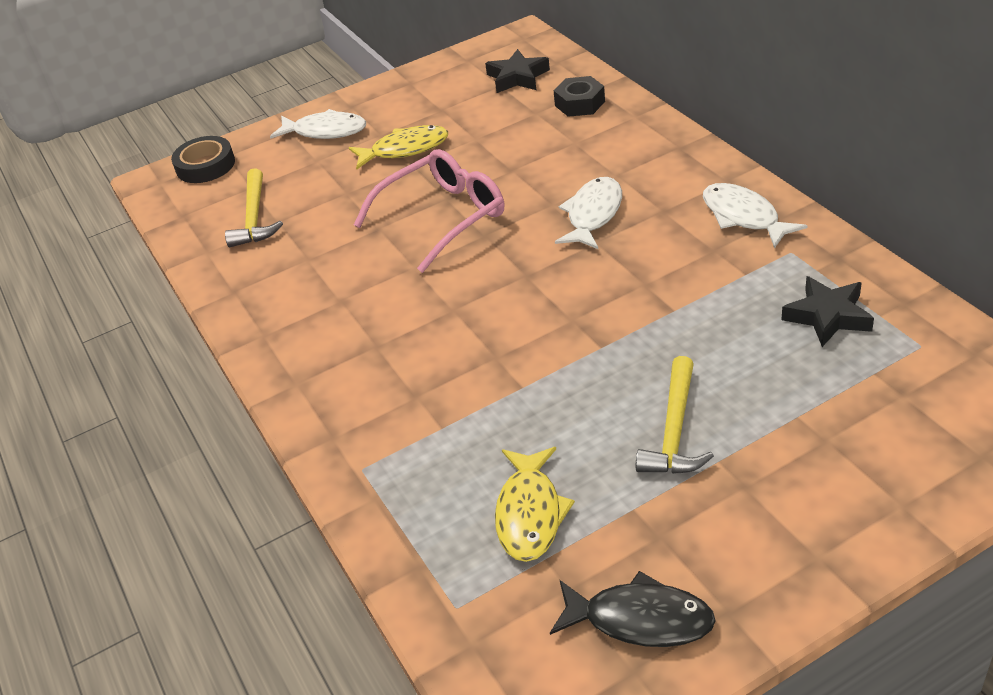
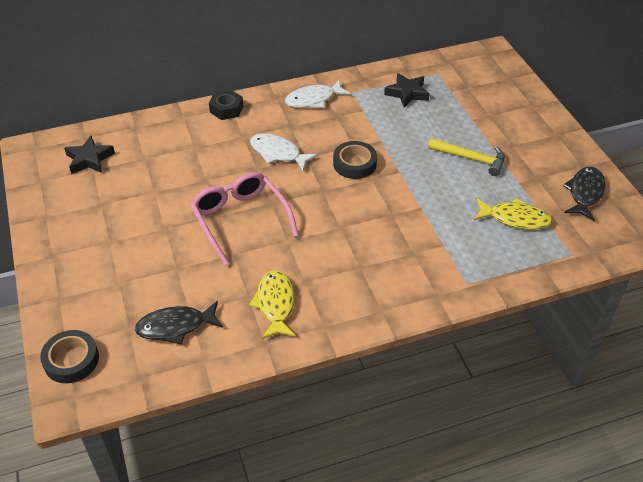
camera: 85 degrees left, 5 degrees up
(255, 218) = (175, 326): yellow hammer -> black fish
(325, 131) = (78, 274): white fish -> none
(405, 149) = (141, 230): yellow fish -> yellow fish (275, 304)
(580, 103) = (149, 136): black nut -> black nut (226, 109)
(601, 294) = (354, 164): none -> black tape

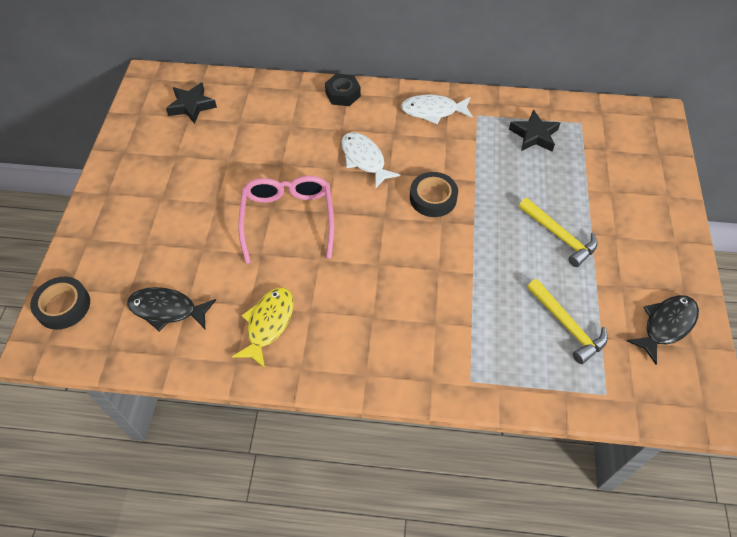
camera: 25 degrees right, 10 degrees up
(515, 218) = (567, 325): yellow fish -> yellow hammer

